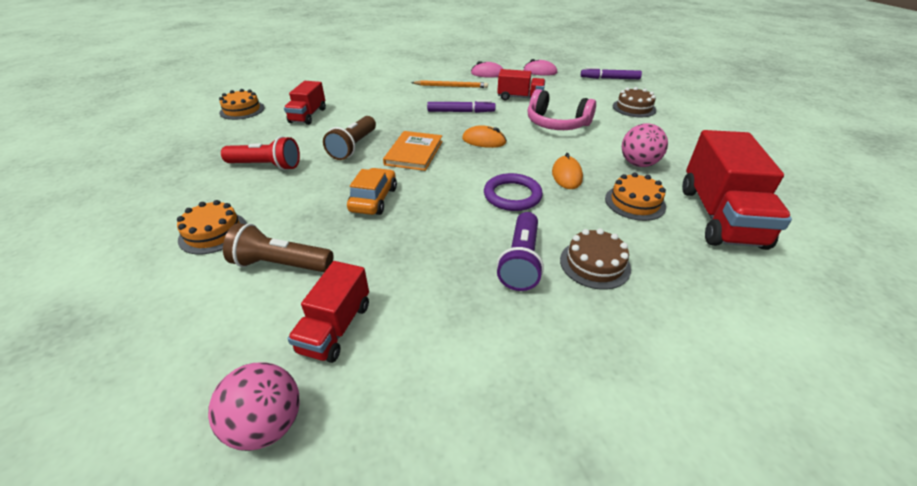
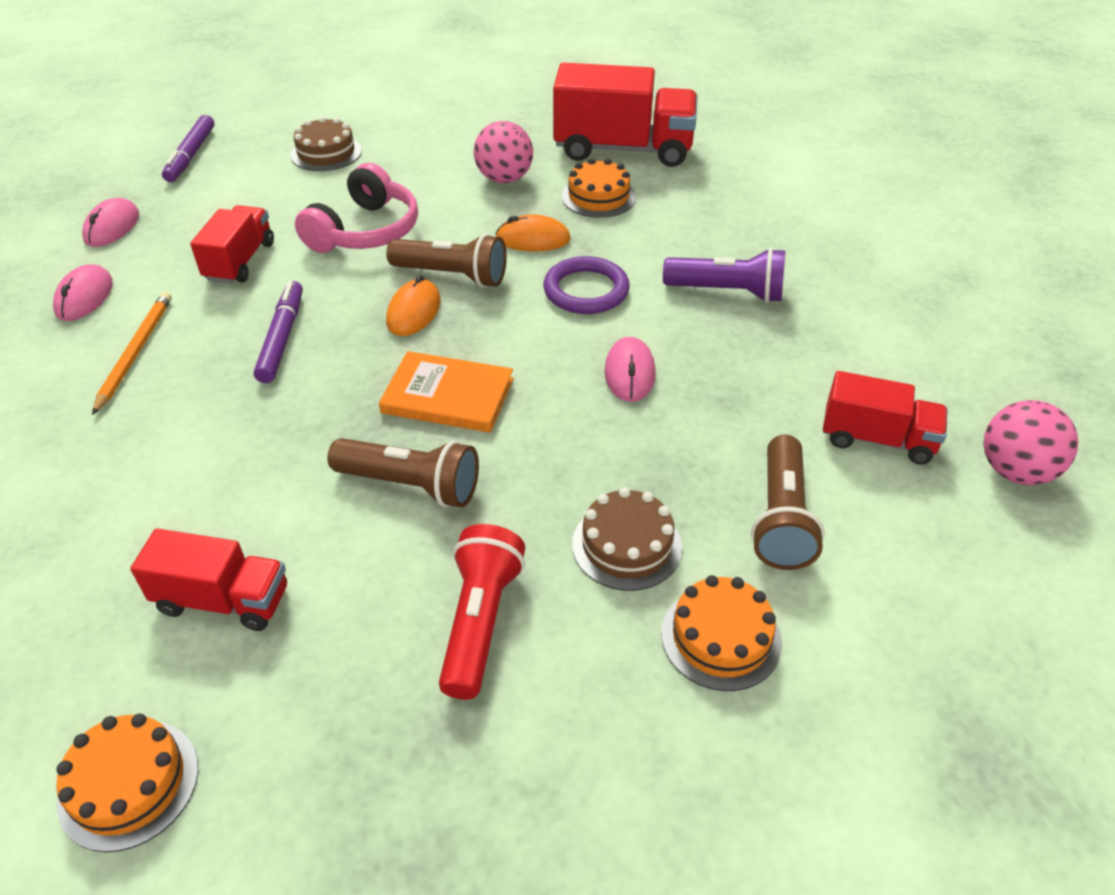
camera: 90 degrees left, 5 degrees up
(374, 199) = (603, 434): orange car -> none
(426, 210) = (629, 373): none -> pink mouse
(519, 150) = (452, 276): none -> brown flashlight
(594, 264) = (721, 241): brown cake -> brown cake (626, 545)

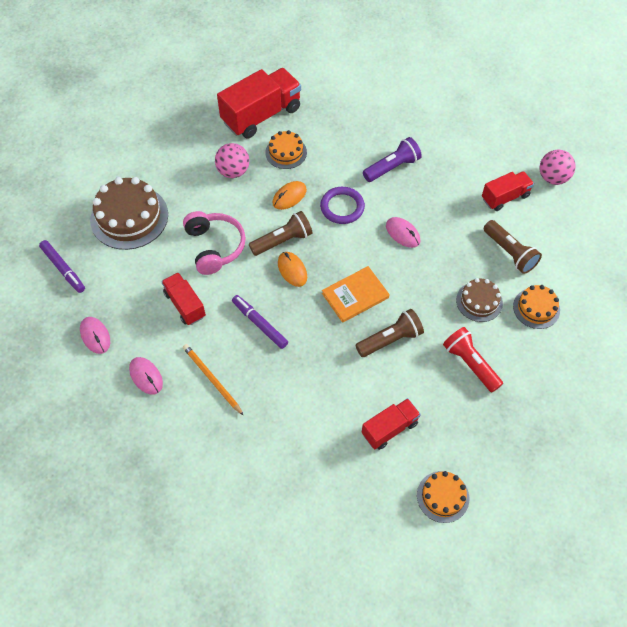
camera: 45 degrees left, 15 degrees up
(326, 153) = (129, 217): brown cake -> brown cake, size x1.78

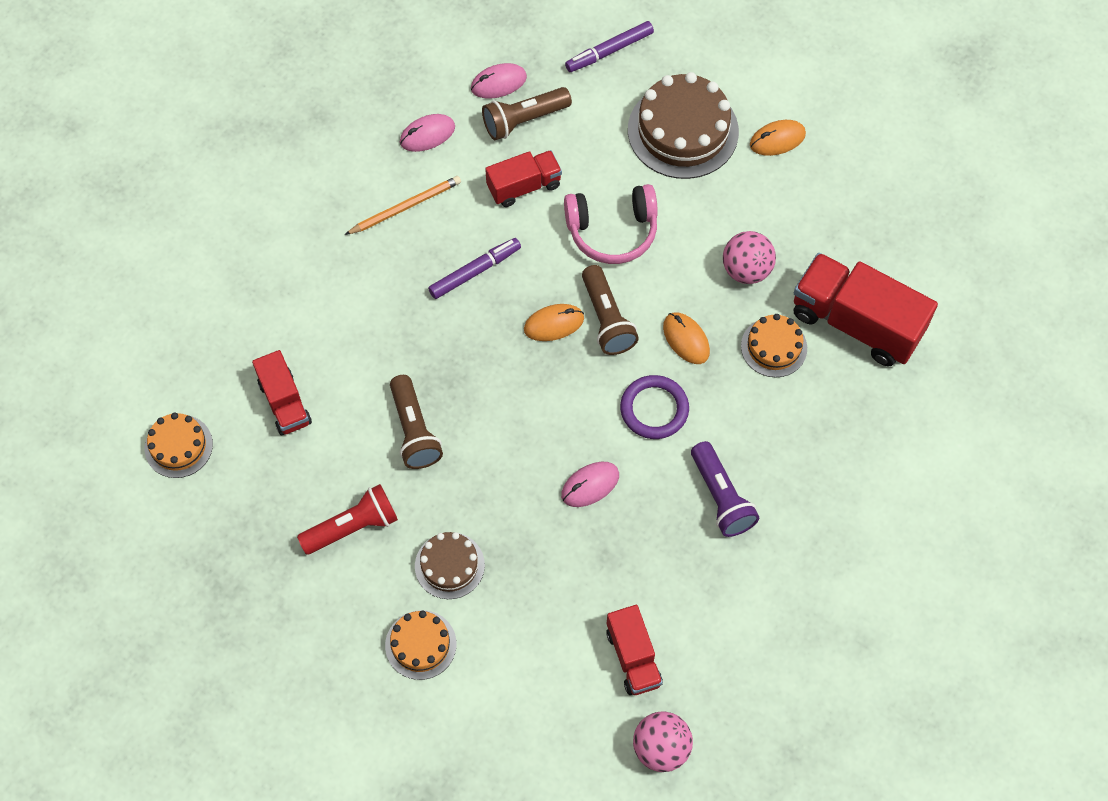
camera: 100 degrees right, 5 degrees up
(132, 165) = (777, 139): none -> orange mouse
(261, 115) = (856, 323): red truck -> red truck turned 150 degrees clockwise
(355, 295) = (494, 398): orange book -> none
(509, 253) = (525, 634): brown flashlight -> brown flashlight (524, 120)

